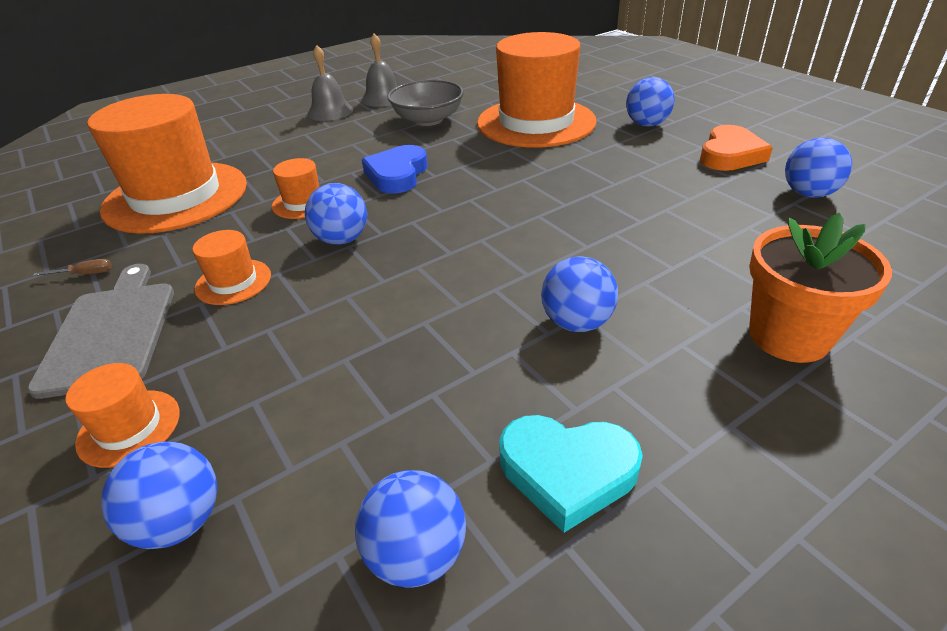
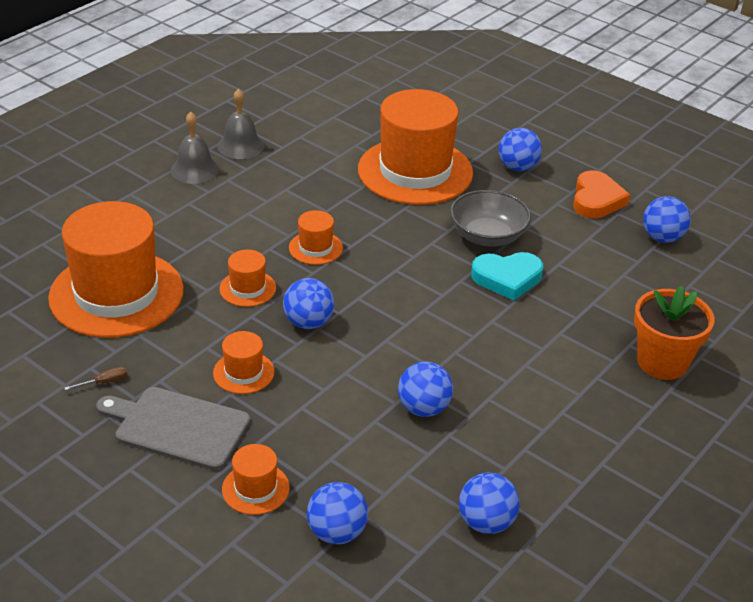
camera: 20 degrees left, 0 degrees up
(111, 332) = (177, 427): grey cutting board -> grey cutting board turned 45 degrees counterclockwise
(397, 174) = (315, 248): blue heart -> orange hat
(428, 120) = (306, 175): grey bowl -> grey bowl (487, 236)
(567, 471) = (551, 467): turquoise heart -> turquoise heart (507, 278)
(576, 323) = (524, 371): blue ball -> blue ball (423, 408)

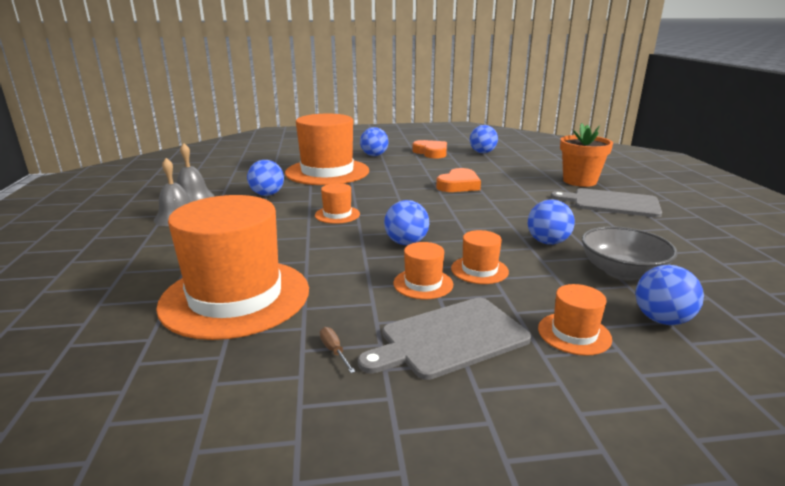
camera: 45 degrees left, 15 degrees down
(104, 382) = (334, 351): brown screwdriver -> brown screwdriver turned 45 degrees counterclockwise
(247, 288) = (334, 247): orange hat -> orange hat (479, 270)
(486, 522) = (688, 265): blue ball -> blue ball (267, 194)
(487, 236) = (415, 177): grey bowl -> grey bowl (622, 272)
(507, 278) = (458, 185): turquoise heart -> orange heart
(611, 415) = (611, 203): none -> grey cutting board

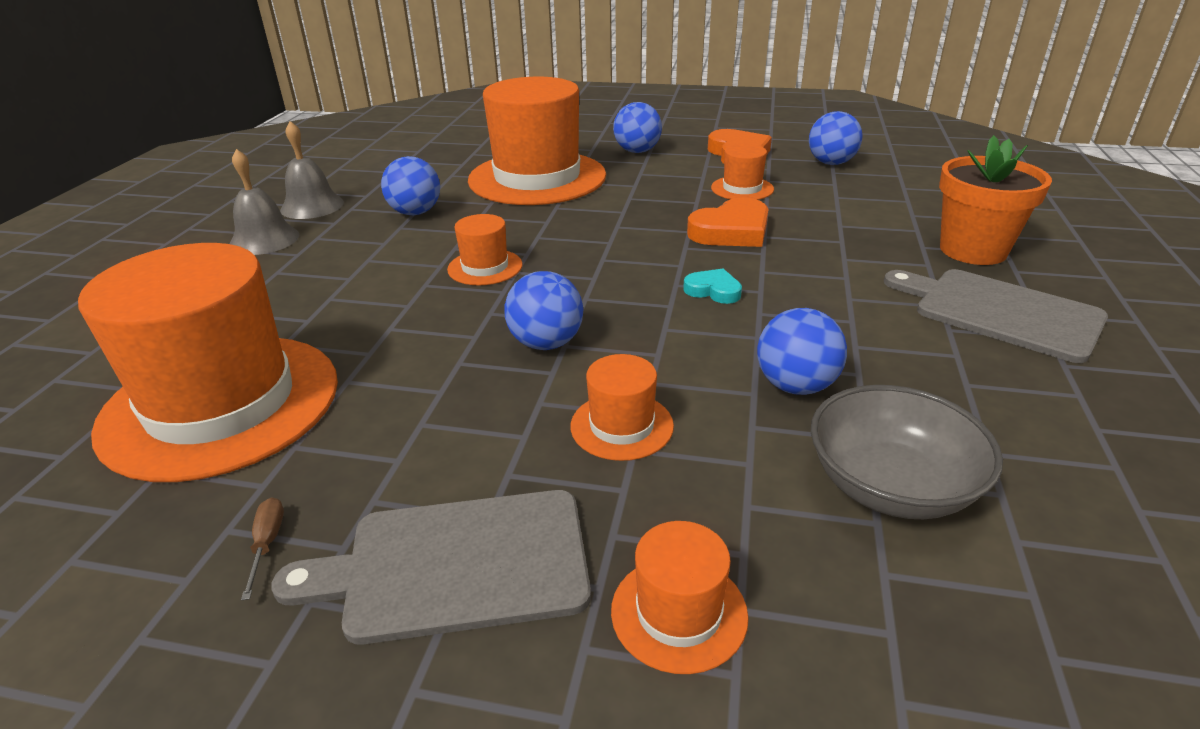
camera: 20 degrees right, 10 degrees up
(423, 284) = (505, 436): orange hat -> orange hat (742, 188)
(473, 210) = (713, 290): none -> turquoise heart
(662, 320) = (882, 625): blue ball -> none

